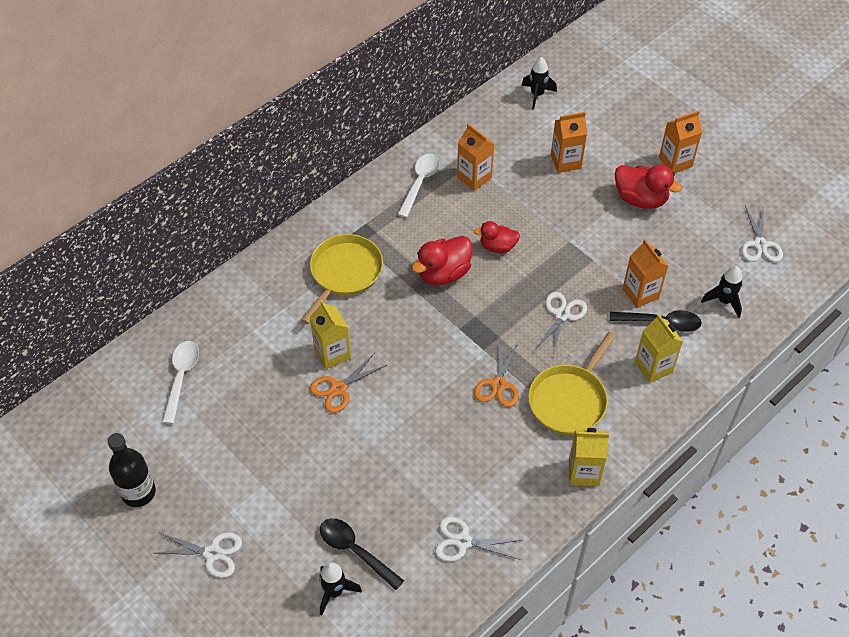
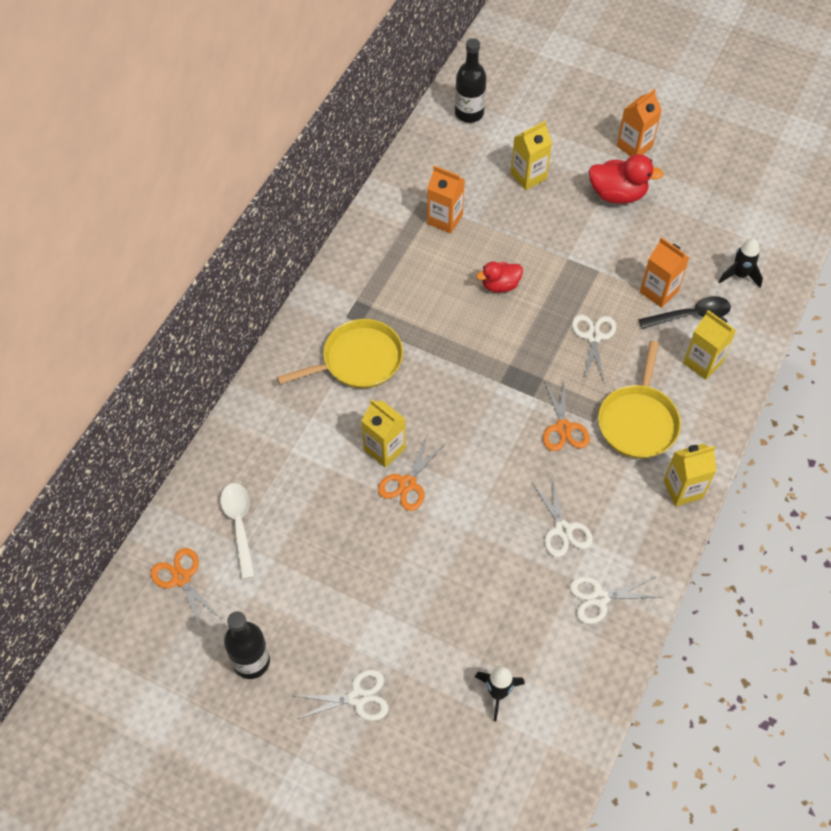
camera: 20 degrees left, 5 degrees up
(114, 405) = (181, 578): none -> orange scissors
(344, 273) = (358, 360): yellow pan -> yellow pan turned 60 degrees clockwise
(355, 551) = (500, 644): black spoon -> none
(420, 183) = (392, 241): white spoon -> none
(443, 273) = (459, 330): red duck -> none
(537, 95) = (469, 113): black rocket -> black bottle
(565, 162) = (528, 176): orange carton -> yellow carton
(760, 245) = (749, 208): white scissors -> white scissors (563, 530)

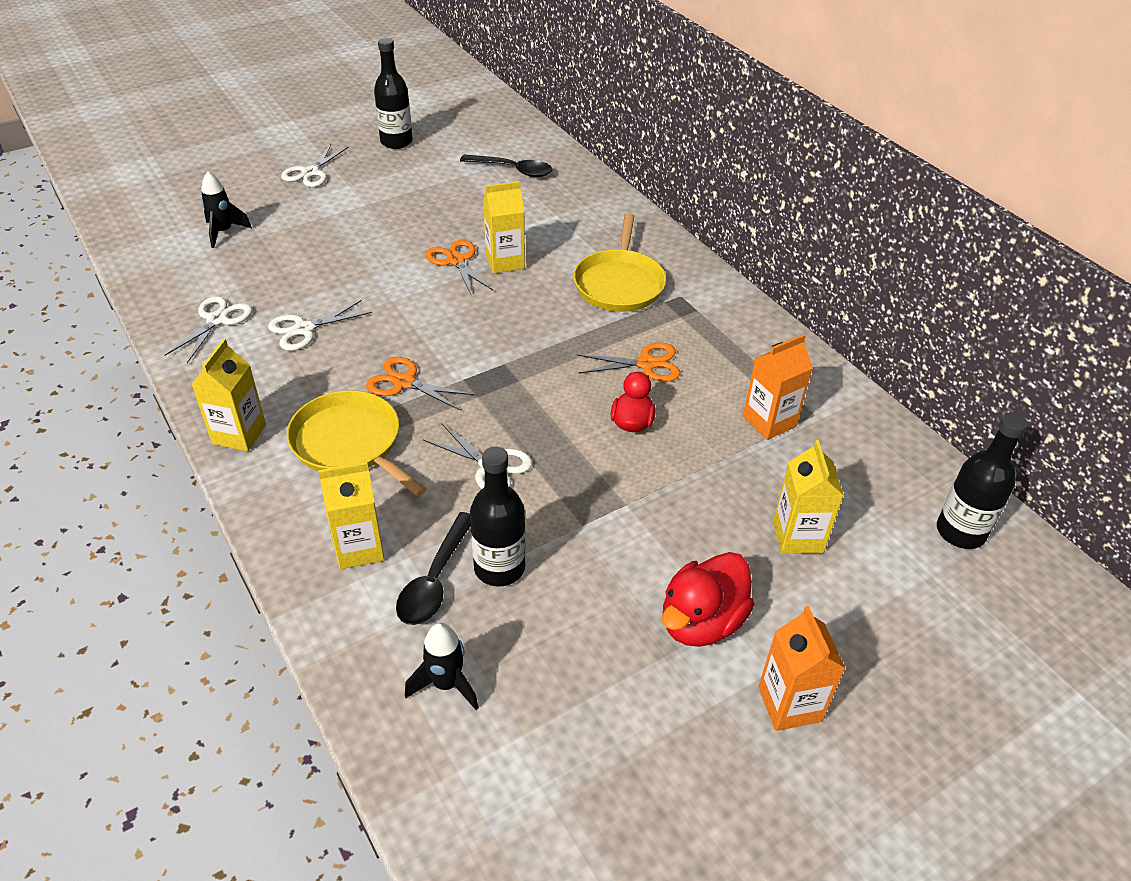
camera: 120 degrees right, 15 degrees down
(181, 578) = (496, 135): orange scissors -> orange scissors (646, 364)
(239, 525) = (512, 170): white spoon -> black spoon
(563, 530) = (304, 329): white scissors -> white scissors turned 45 degrees counterclockwise
(659, 292) = (499, 568): orange carton -> black bottle

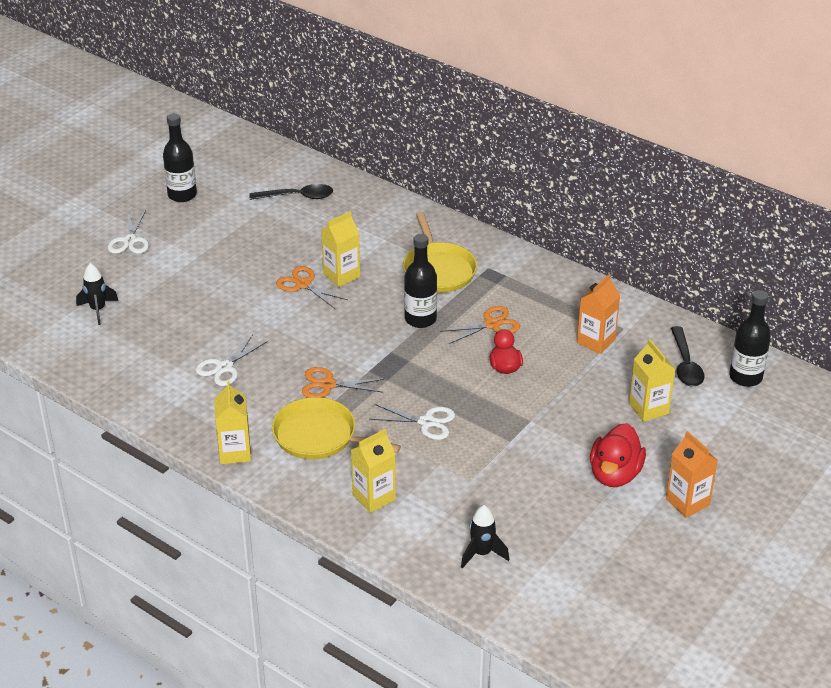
camera: 20 degrees left, 5 degrees down
(217, 320) = (151, 379): white scissors -> none
(435, 579) = (436, 500): black spoon -> black spoon (685, 364)
(499, 568) = (473, 481): black bottle -> black bottle (420, 319)

